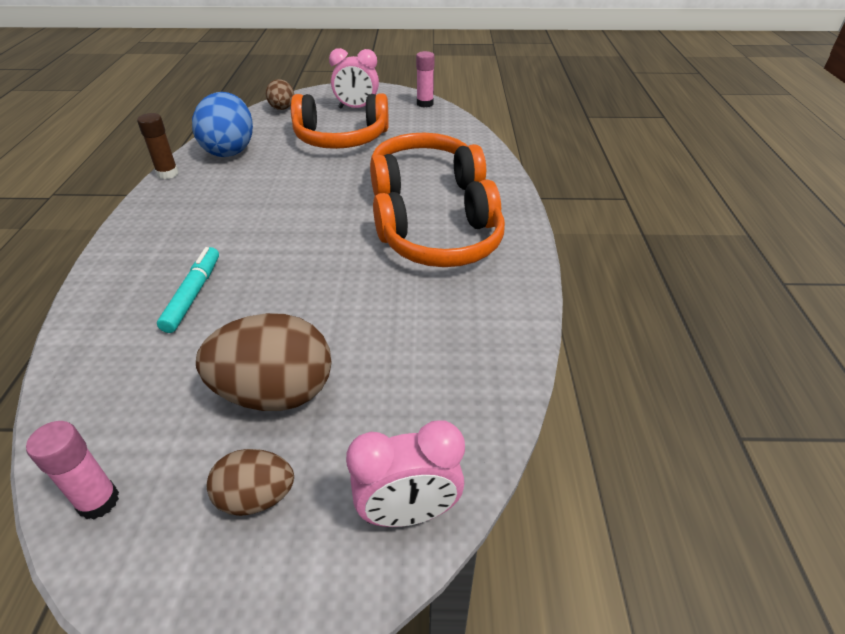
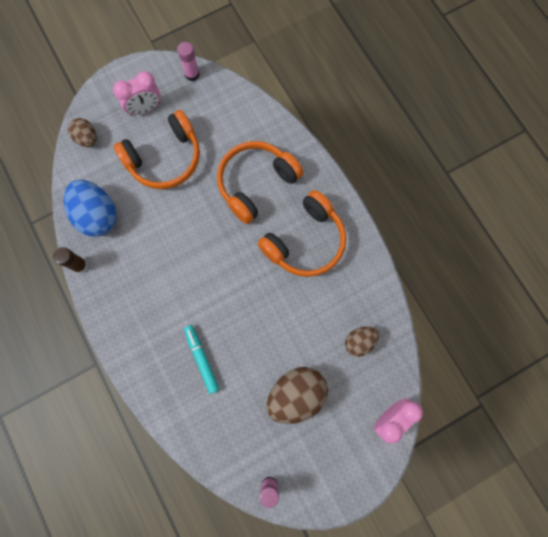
camera: 30 degrees left, 35 degrees up
(256, 497) = (329, 446): brown egg -> brown egg (359, 341)

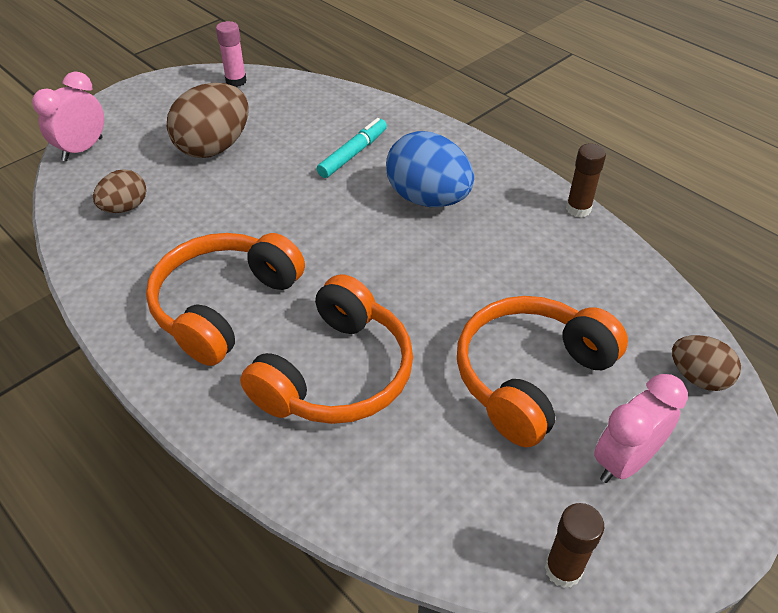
camera: 165 degrees right, 30 degrees down
(97, 215) = (595, 270): blue egg -> blue egg (428, 199)
(192, 74) = (563, 569): pink glue stick -> brown glue stick
(202, 359) = (352, 154): turquoise marker -> turquoise marker turned 105 degrees counterclockwise

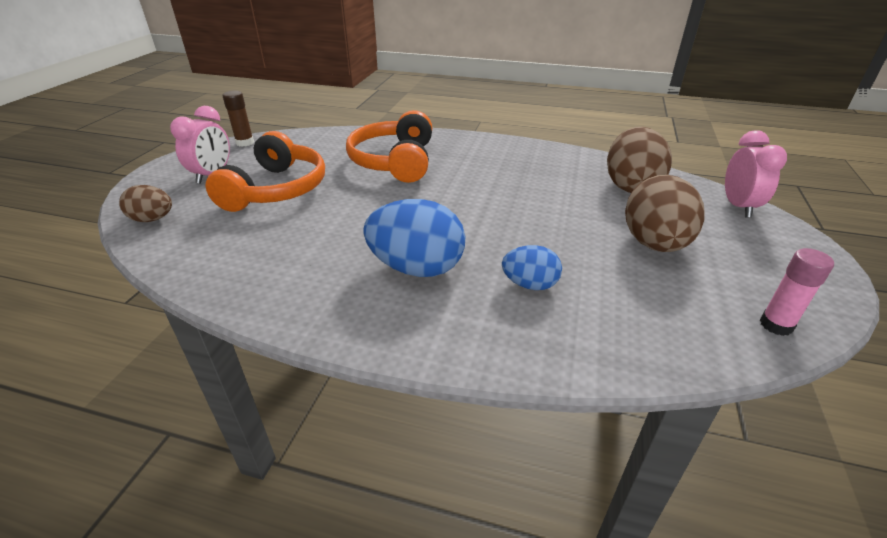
camera: 150 degrees right, 10 degrees down
(125, 208) = (631, 186): brown egg -> brown egg, size x1.76
(224, 306) = (490, 166): orange headphones -> none
(352, 154) = (529, 284): turquoise marker -> blue egg
(578, 209) = (255, 311): brown glue stick -> none

